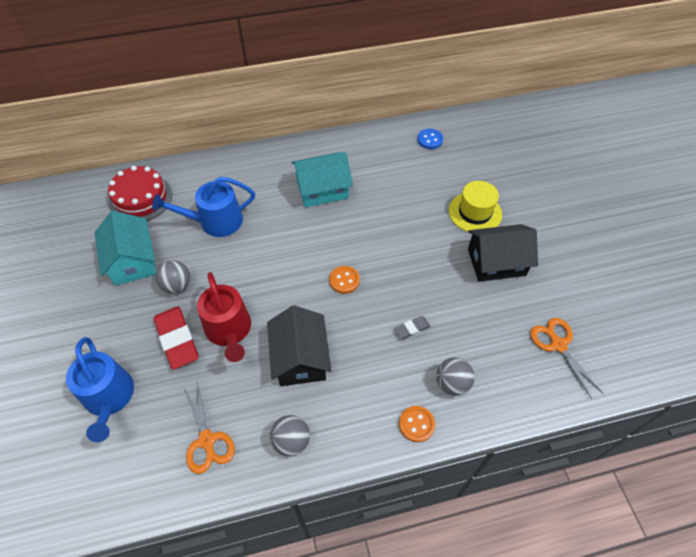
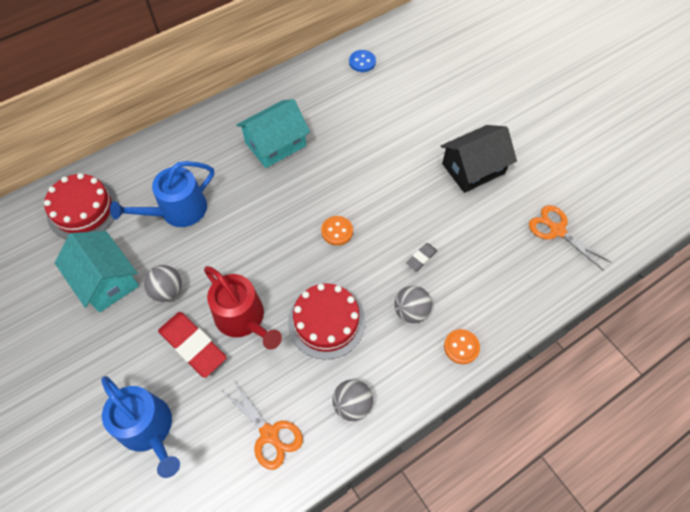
camera: 20 degrees left, 5 degrees up
(300, 358) = (326, 322): black house -> red cake
(452, 383) = (478, 298): grey ball -> grey ball (411, 311)
(475, 212) = (434, 125): yellow hat -> none

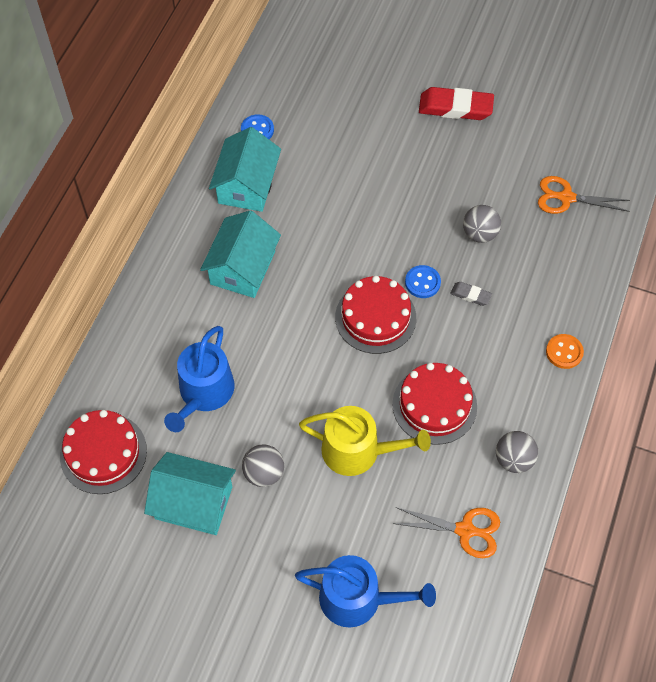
camera: 35 degrees left, 0 degrees up
(193, 346) = (333, 504): red eraser -> red eraser (455, 107)
(243, 318) = (358, 451): red watering can -> yellow watering can
(325, 93) = (247, 185): none -> turquoise house
(337, 231) = (375, 317): orange button -> red cake
(392, 227) = (422, 282): none -> blue button
(411, 311) = (499, 348): grey ball -> grey ball (479, 234)
(421, 258) = (470, 295): grey eraser -> grey eraser turned 75 degrees counterclockwise
(473, 168) = (451, 181): black house -> none

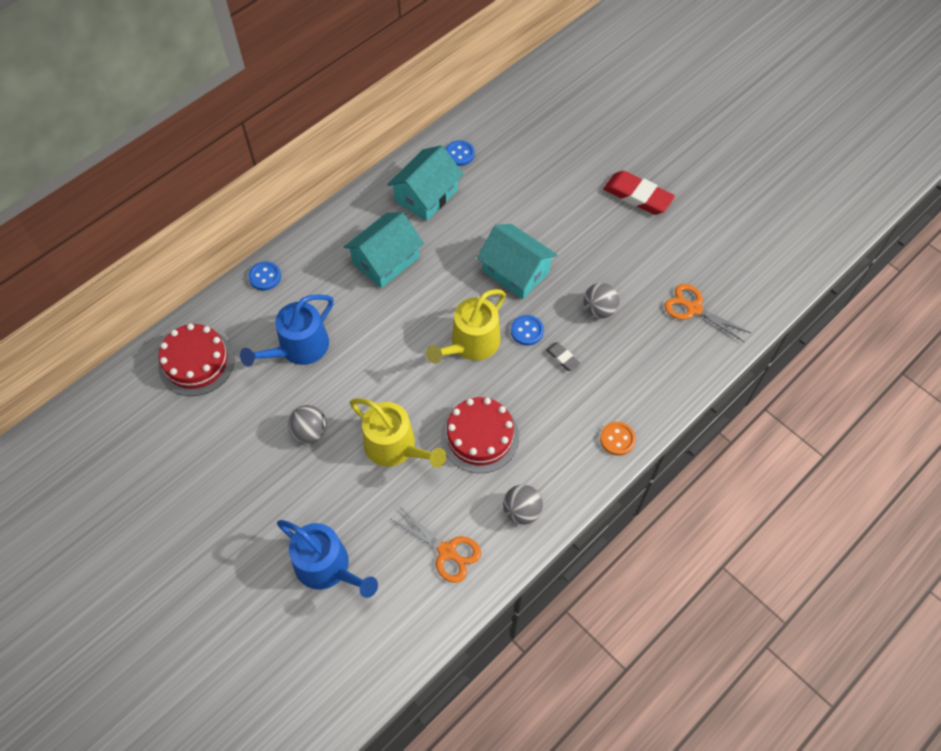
camera: 25 degrees right, 0 degrees up
(125, 334) = (265, 277): none -> blue button
(193, 503) = (242, 431): turquoise house -> turquoise house (515, 271)
(375, 317) = (471, 344): red cake -> yellow watering can

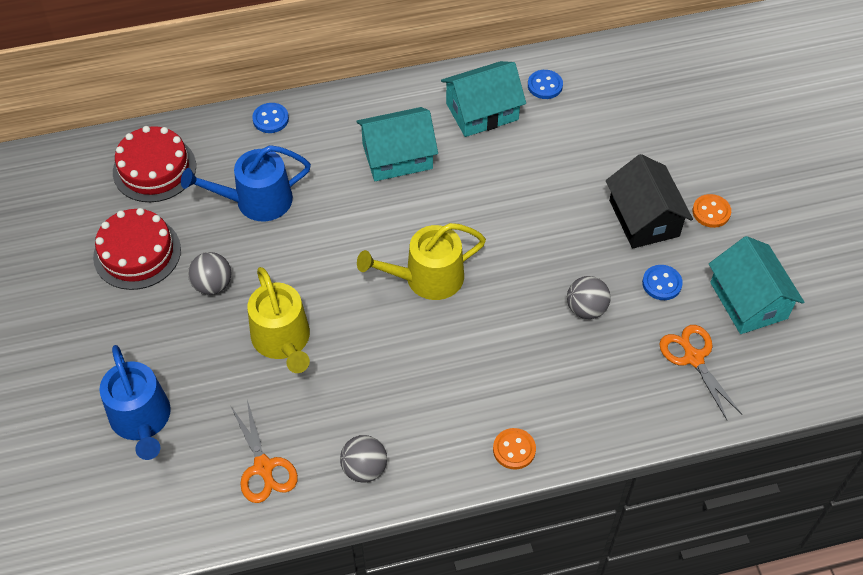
camera: 30 degrees right, 5 degrees down
(480, 436) = (373, 373): red cake -> red cake (137, 253)
(515, 271) = (523, 228): turquoise house -> turquoise house (748, 300)
(527, 331) = (493, 293): blue button -> blue button (662, 283)
(562, 358) = (512, 338): grey eraser -> none
(595, 223) = (644, 218): none -> black house
(637, 196) = (711, 212): red eraser -> orange button

